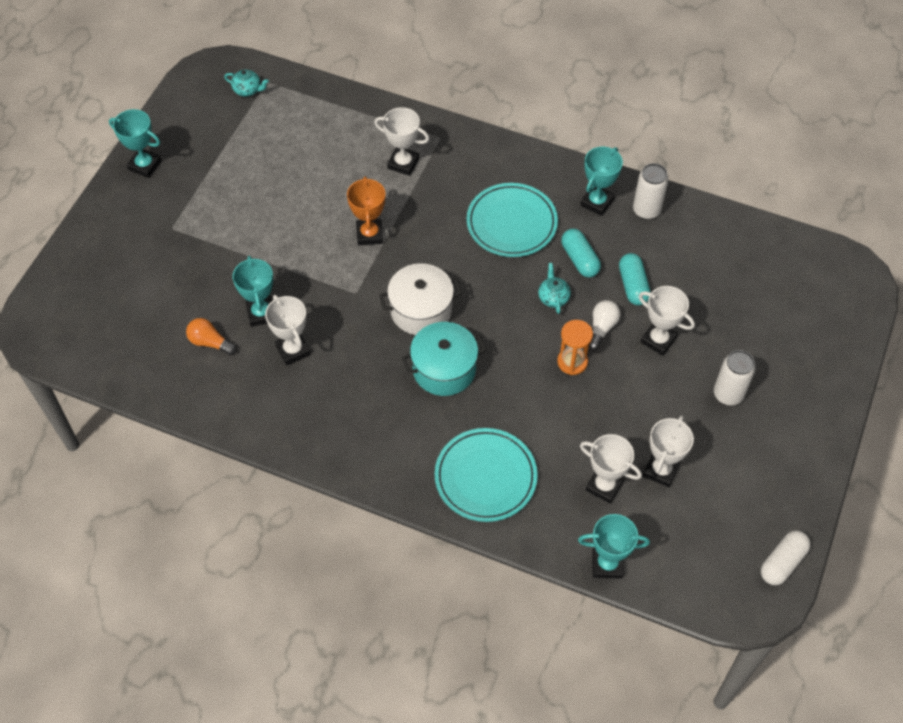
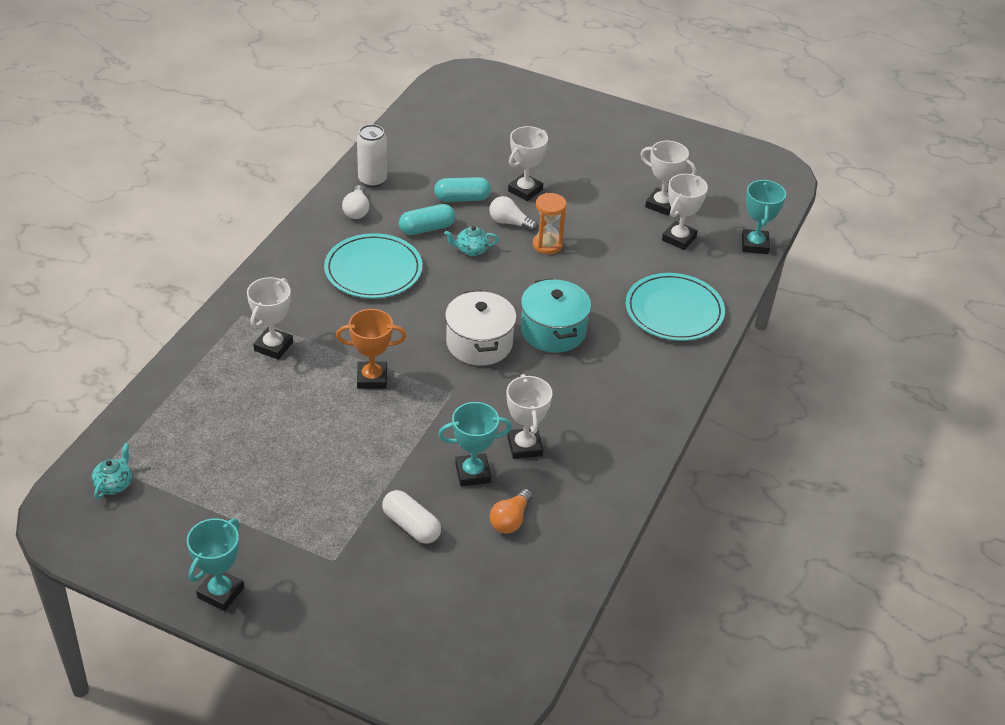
camera: 90 degrees left, 15 degrees down
(293, 350) = (524, 446): white trophy -> white trophy turned 75 degrees counterclockwise
(597, 202) = (356, 210): turquoise trophy -> white light bulb
(728, 394) = (584, 158): white can -> none
(782, 562) = (741, 152): white capsule -> white capsule (411, 526)

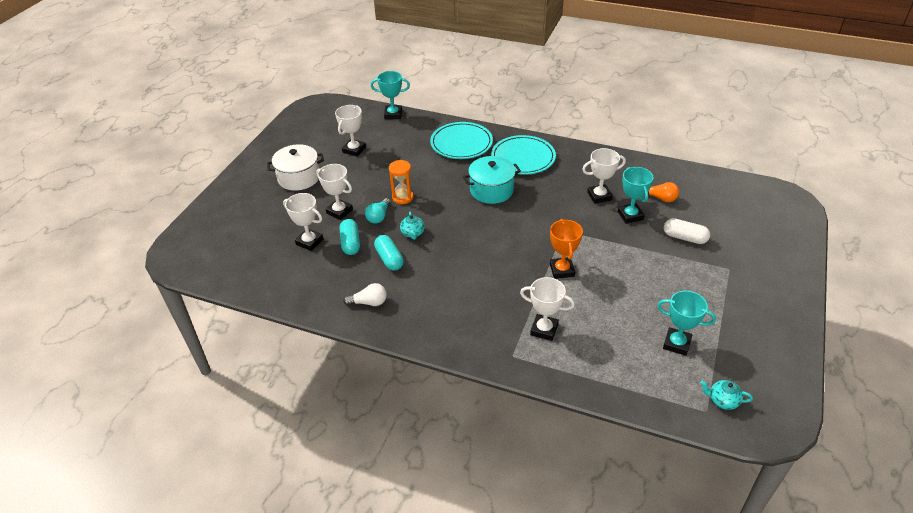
camera: 90 degrees left, 0 degrees up
(220, 592) = (783, 319): turquoise trophy -> turquoise trophy (676, 343)
(372, 180) = (327, 297): white can -> none
(373, 270) = (443, 283): turquoise plate -> turquoise plate (523, 157)
(411, 526) = (684, 238): white capsule -> white capsule turned 75 degrees clockwise
(479, 343) = (512, 222): white pot -> white pot (299, 178)
(509, 223) = (379, 216): white light bulb -> turquoise light bulb
(679, 238) = (390, 142): white trophy -> white trophy (309, 242)

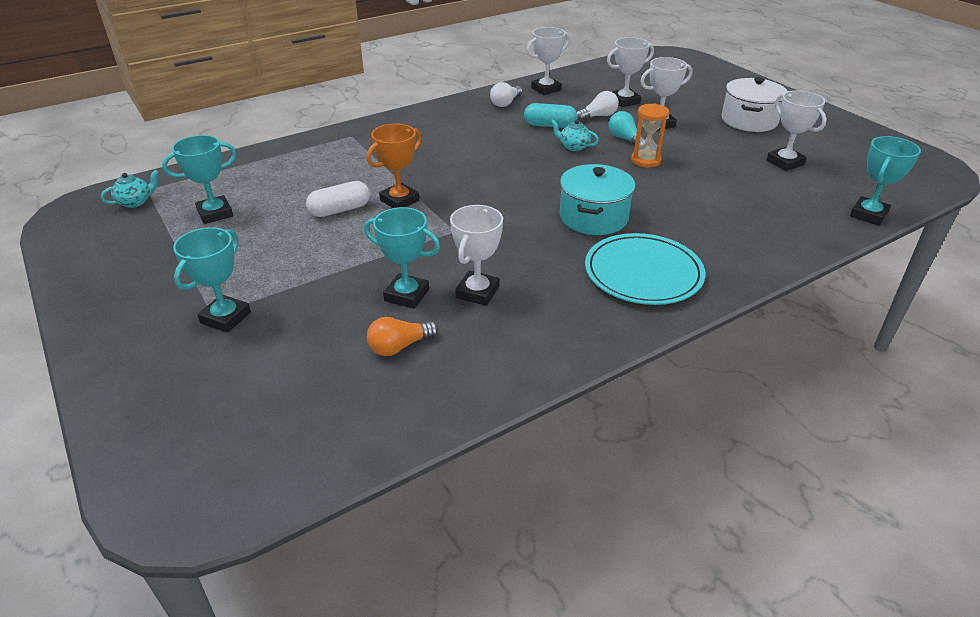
camera: 125 degrees right, 5 degrees down
(350, 243) = (598, 116): turquoise capsule -> white light bulb
(461, 143) = (733, 239): turquoise plate -> none
(544, 329) = (350, 159): white trophy -> white trophy (546, 89)
(562, 270) = (399, 200): orange trophy -> orange trophy turned 75 degrees counterclockwise
(684, 238) = (306, 314): white capsule -> white capsule (340, 210)
(724, 262) = (226, 318): none -> turquoise trophy

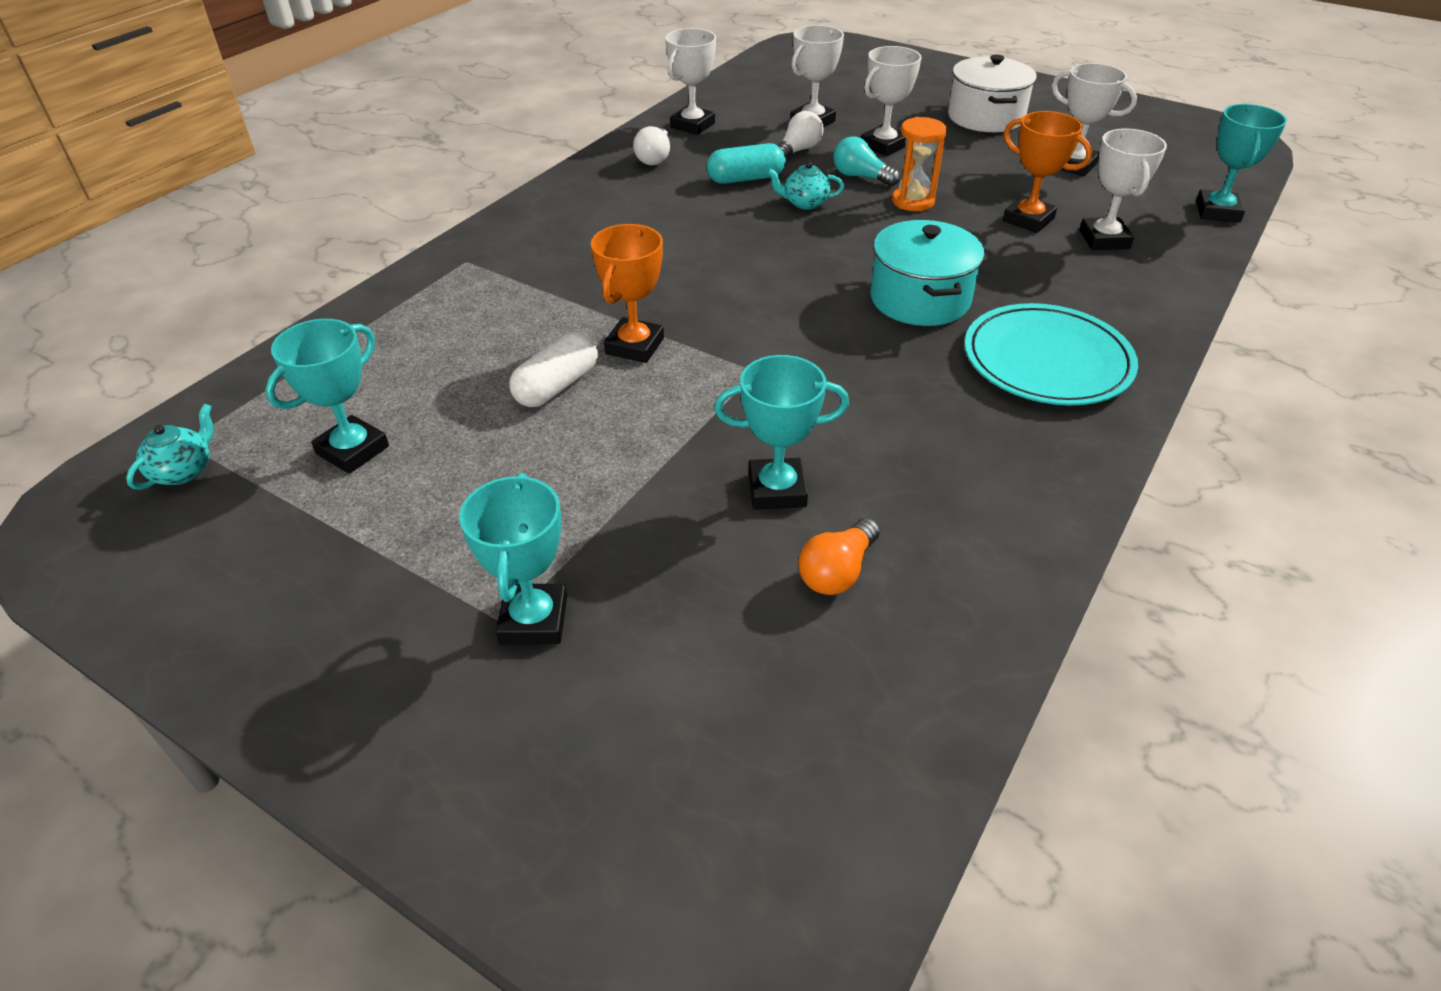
camera: 25 degrees left, 5 degrees up
(477, 292) = (869, 454): white trophy -> white trophy (1104, 239)
(716, 188) = (1028, 220): none -> orange trophy

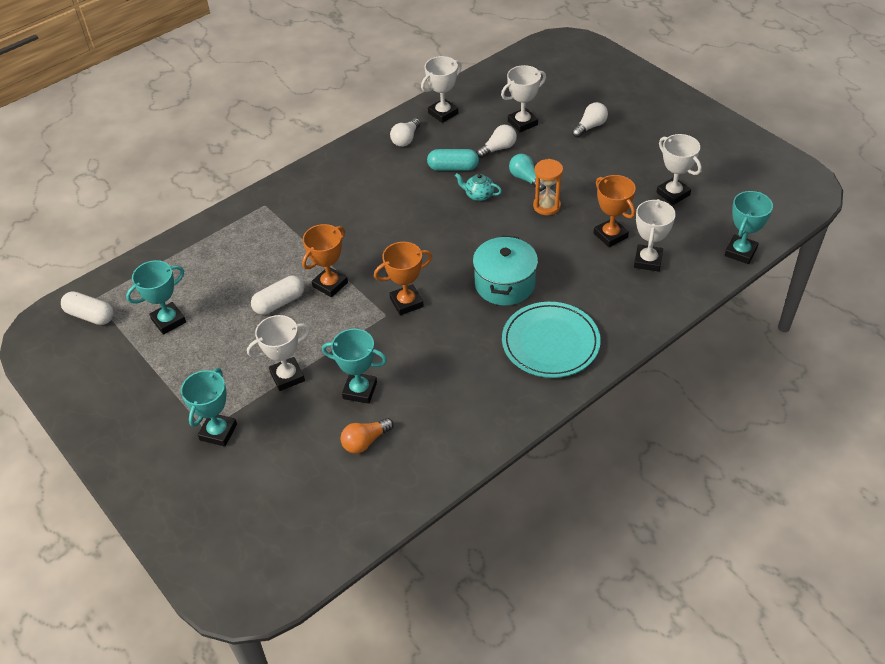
camera: 20 degrees right, 5 degrees up
(184, 471) = (90, 316): turquoise teapot -> white capsule
(779, 348) = (406, 302): none -> orange trophy
(884, 145) = (557, 153): white trophy -> white trophy (287, 376)
(907, 114) = (590, 127): none -> white light bulb
(985, 117) = (642, 138): white pot -> none

